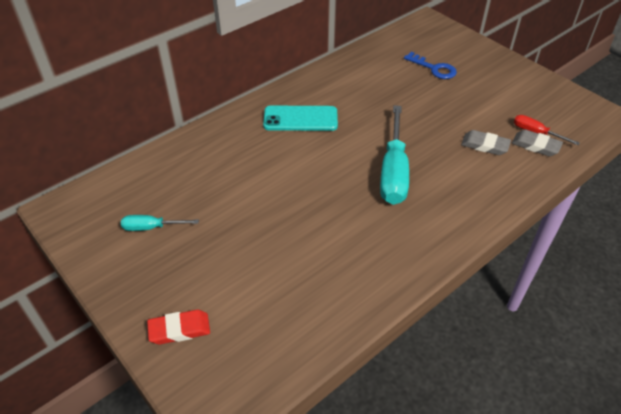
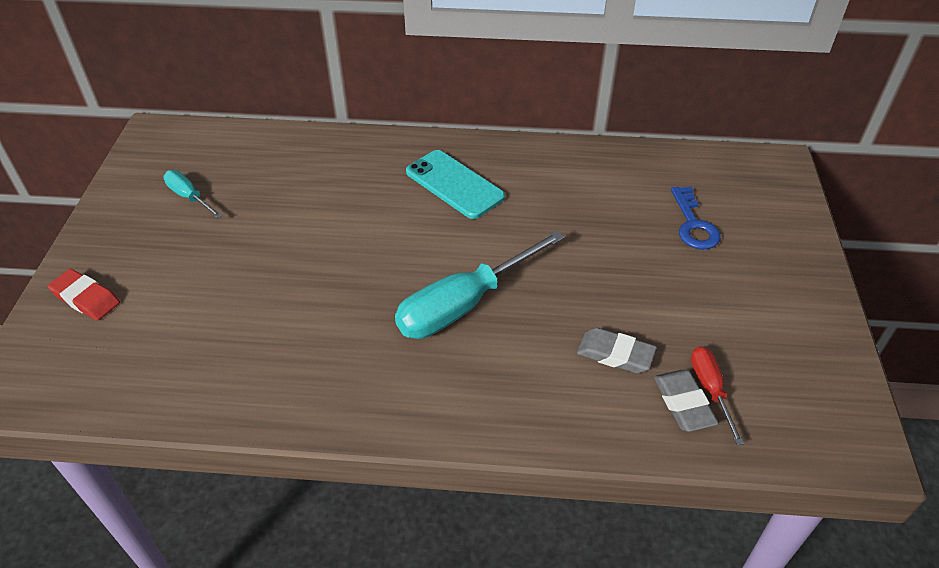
camera: 45 degrees right, 0 degrees up
(485, 145) = (615, 354): grey eraser -> grey eraser turned 45 degrees counterclockwise

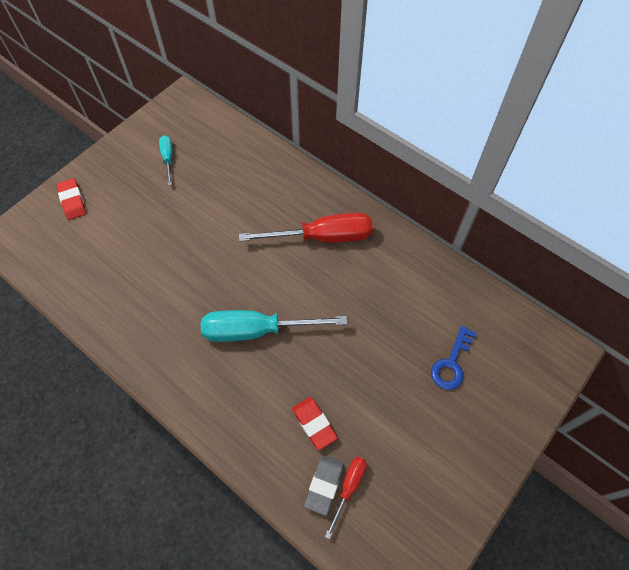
camera: 35 degrees right, 15 degrees up
(454, 184) = (322, 237): turquoise phone -> red screwdriver
(615, 354) = (314, 424): grey eraser -> red eraser

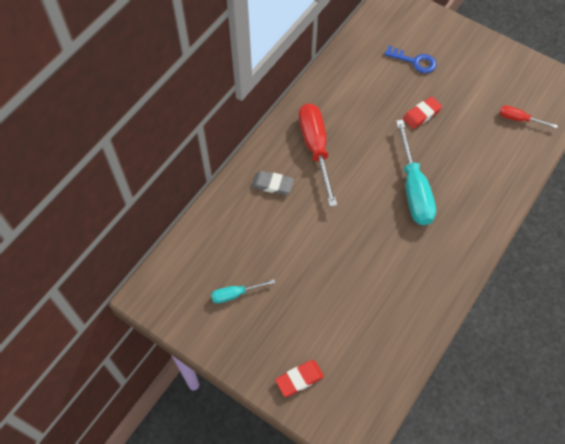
camera: 95 degrees left, 0 degrees up
(314, 424) = (480, 143): red eraser -> red eraser (421, 114)
(324, 485) = (521, 134): grey eraser -> grey eraser (272, 184)

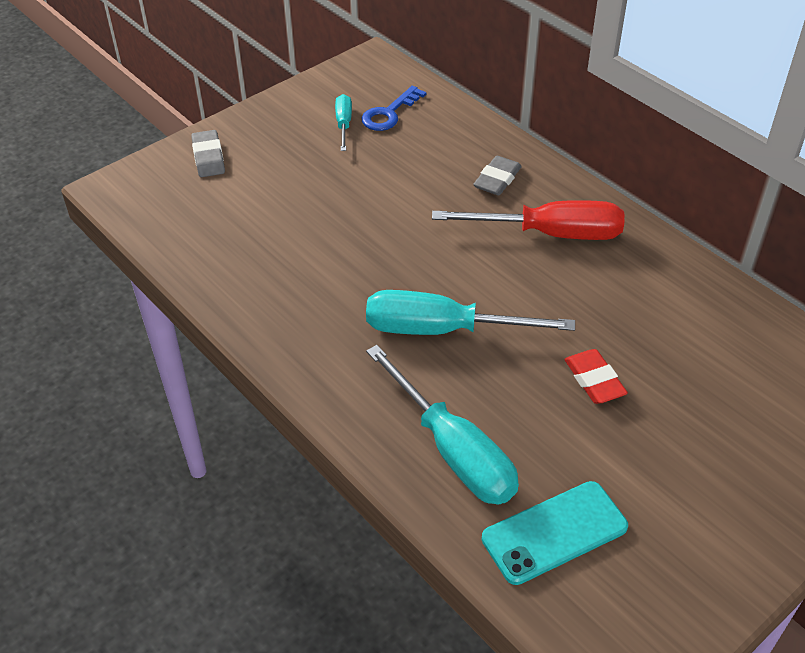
camera: 105 degrees right, 15 degrees down
(299, 379) = (208, 157): red eraser -> grey eraser
(414, 61) = (725, 403): blue key -> blue key (389, 113)
(492, 167) = (453, 450): none -> turquoise screwdriver
(519, 119) = (554, 532): red screwdriver -> turquoise phone

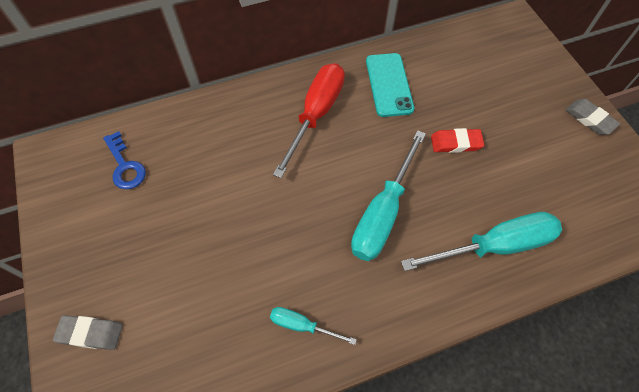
camera: 70 degrees left, 15 degrees up
(343, 124) = (116, 204): turquoise screwdriver -> turquoise screwdriver (302, 325)
(497, 179) = (245, 123): grey eraser -> grey eraser (589, 119)
(554, 532) = (570, 212): turquoise phone -> turquoise phone (389, 85)

